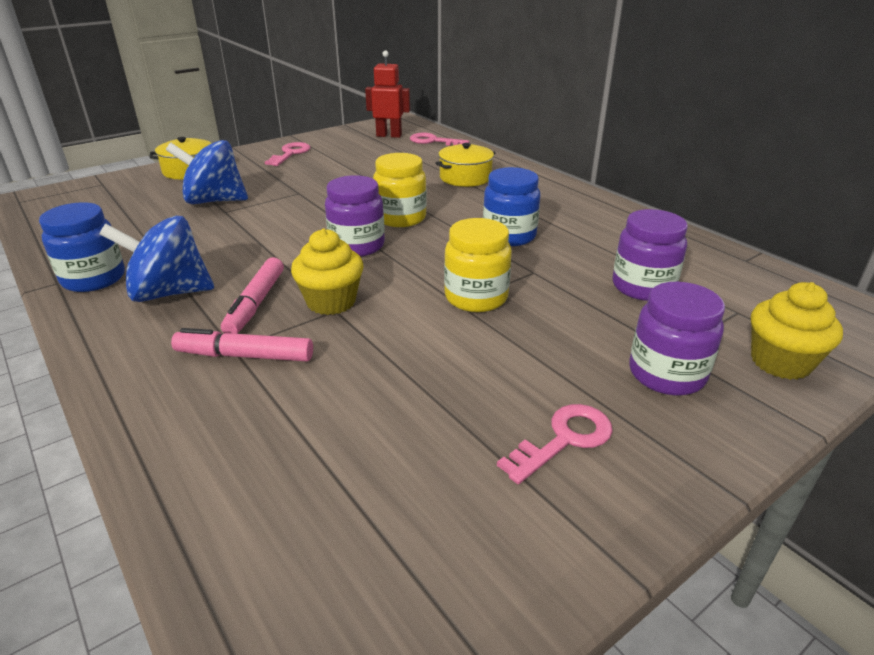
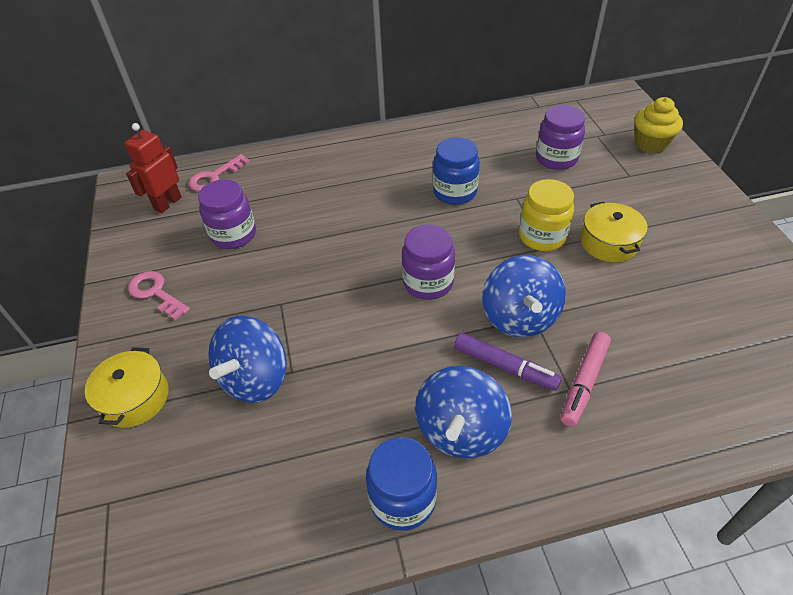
camera: 65 degrees left, 15 degrees up
(256, 303) = (505, 366): pink marker -> purple marker
(331, 302) = (519, 317): yellow cupcake -> blue spinning top
(400, 218) = (387, 243): yellow jar -> none
(465, 177) = (324, 182): yellow pot -> yellow pot (609, 243)
(564, 439) = (704, 246): pink key -> none
(666, 374) = (653, 187): purple jar -> purple jar (233, 235)

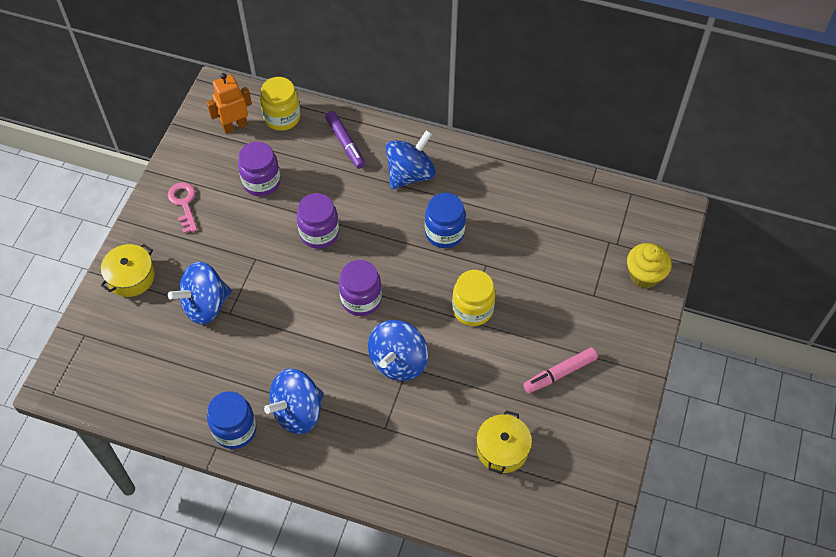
camera: 30 degrees right, 10 degrees up
(167, 203) = (235, 126): red robot -> orange robot
(214, 177) = (282, 117): pink key -> yellow jar
(380, 165) = (410, 174): none -> blue spinning top
(505, 366) = (358, 389): purple marker -> purple marker (345, 143)
(556, 158) = (552, 245): purple jar -> purple jar (319, 233)
(584, 382) = (397, 429): pink marker -> pink marker (560, 373)
(609, 243) = (515, 343): yellow pot -> yellow pot (502, 449)

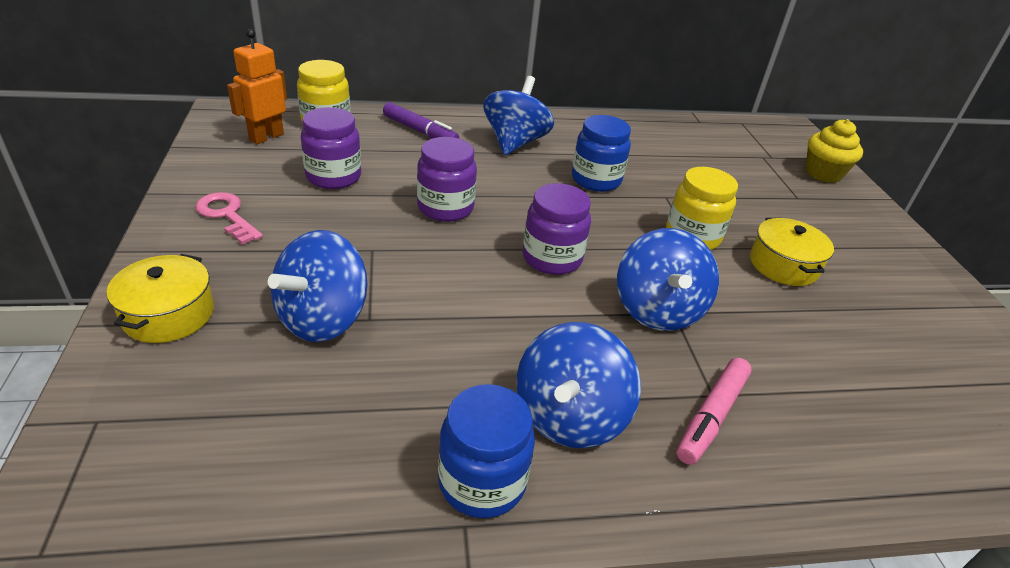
camera: 30 degrees left, 20 degrees down
(502, 449) = (879, 368): yellow pot -> yellow pot (783, 265)
(560, 373) = (846, 270): pink marker -> pink marker (712, 416)

